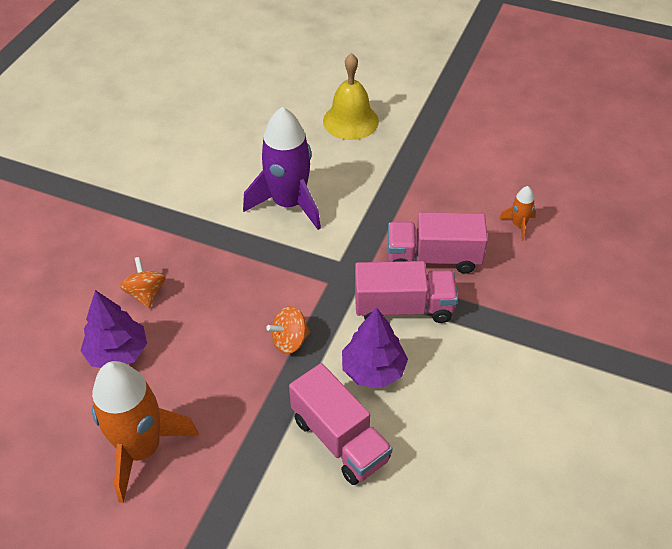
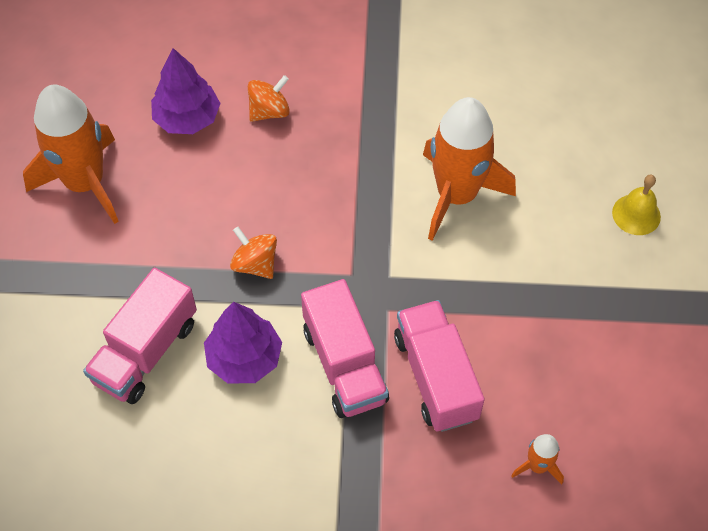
camera: 70 degrees right, 10 degrees up
(289, 203) = (456, 195): purple rocket -> orange rocket
(350, 121) = (636, 214): yellow bell -> yellow bell, size x0.61

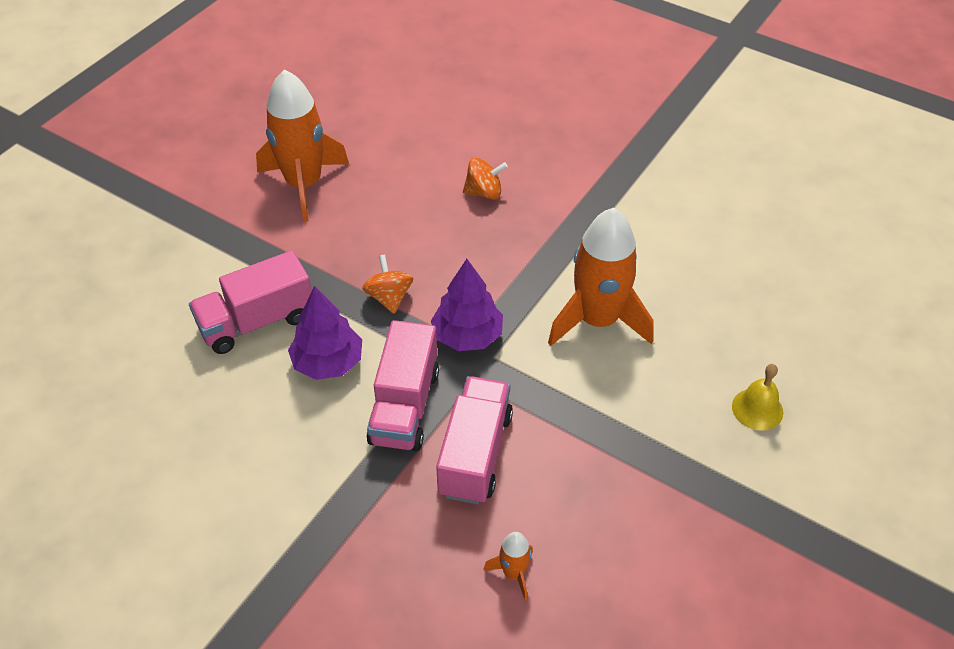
camera: 30 degrees right, 10 degrees down
(187, 118) = (415, 171): purple tree -> purple tree (467, 336)

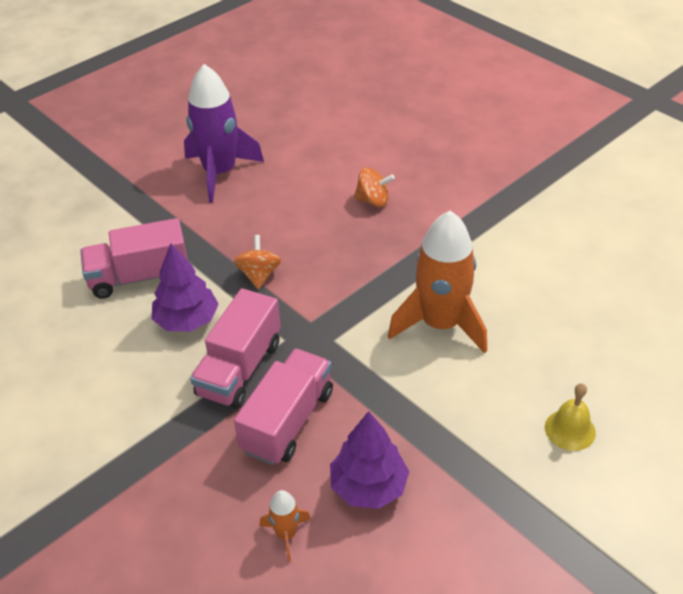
camera: 15 degrees right, 5 degrees down
(304, 184) = (220, 173): orange rocket -> purple rocket
(467, 336) = (316, 318): purple tree -> purple tree (368, 486)

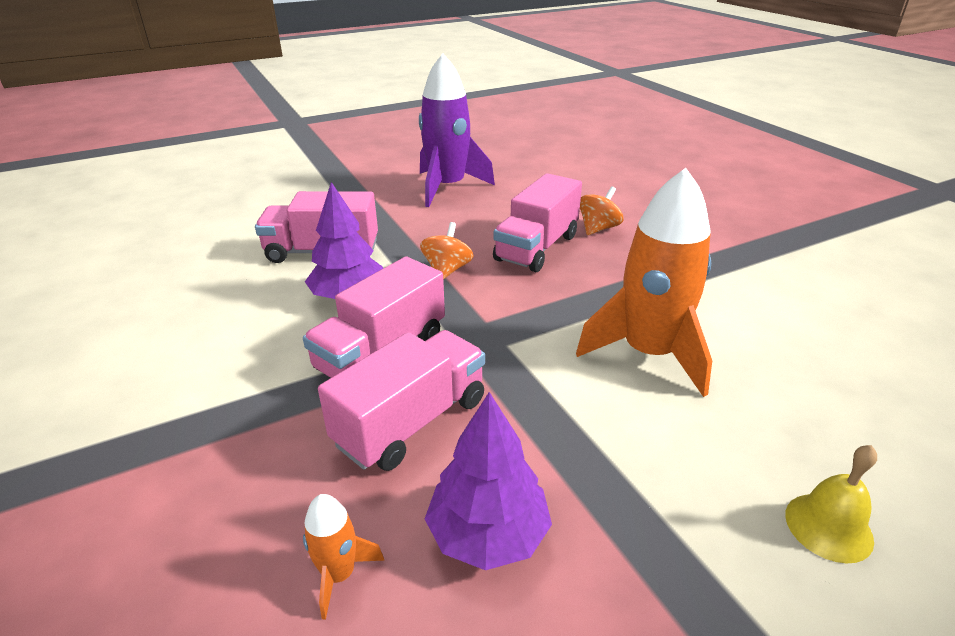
camera: 15 degrees right, 10 degrees down
(327, 234) = (537, 248): none -> pink truck
(373, 201) = (598, 228): orange spinning top -> orange spinning top turned 75 degrees counterclockwise

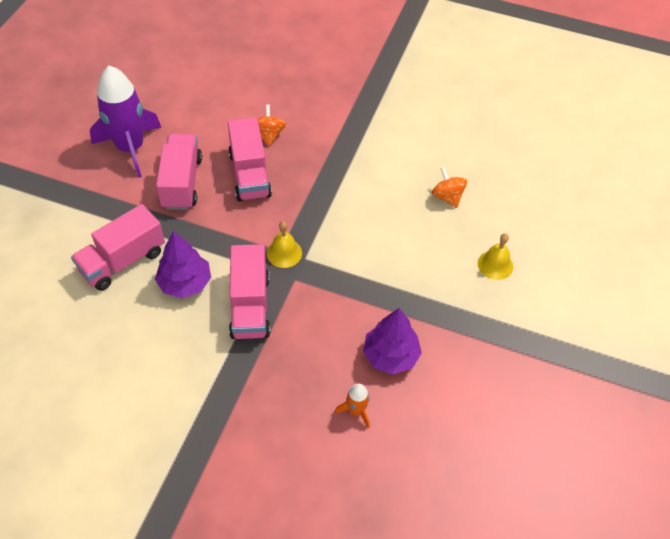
camera: 45 degrees left, 20 degrees up
(411, 422) = (309, 332): pink truck -> pink truck (181, 183)
(447, 270) = (218, 226): orange spinning top -> orange spinning top (447, 197)
(488, 327) = (284, 253): none -> yellow bell
(649, 353) = (373, 219): orange rocket -> none

